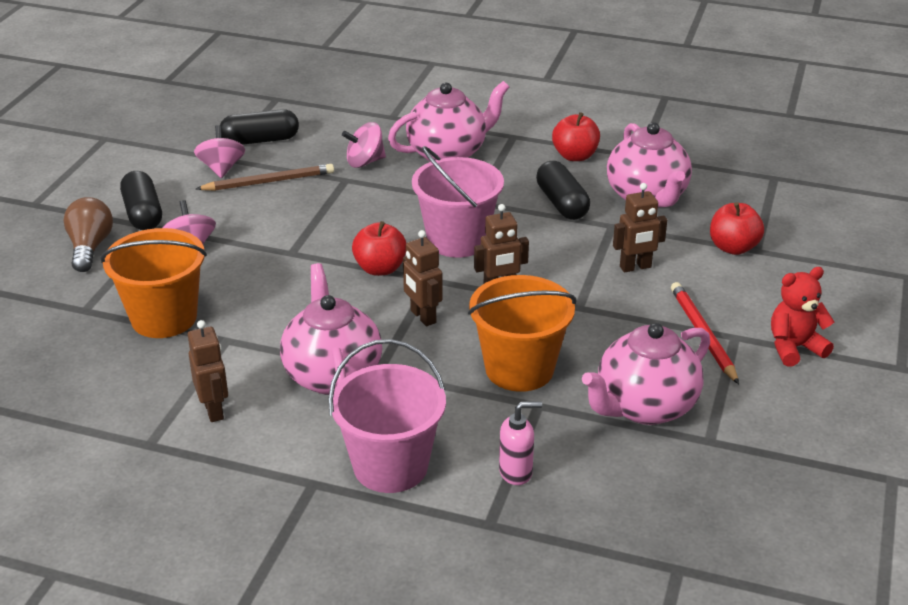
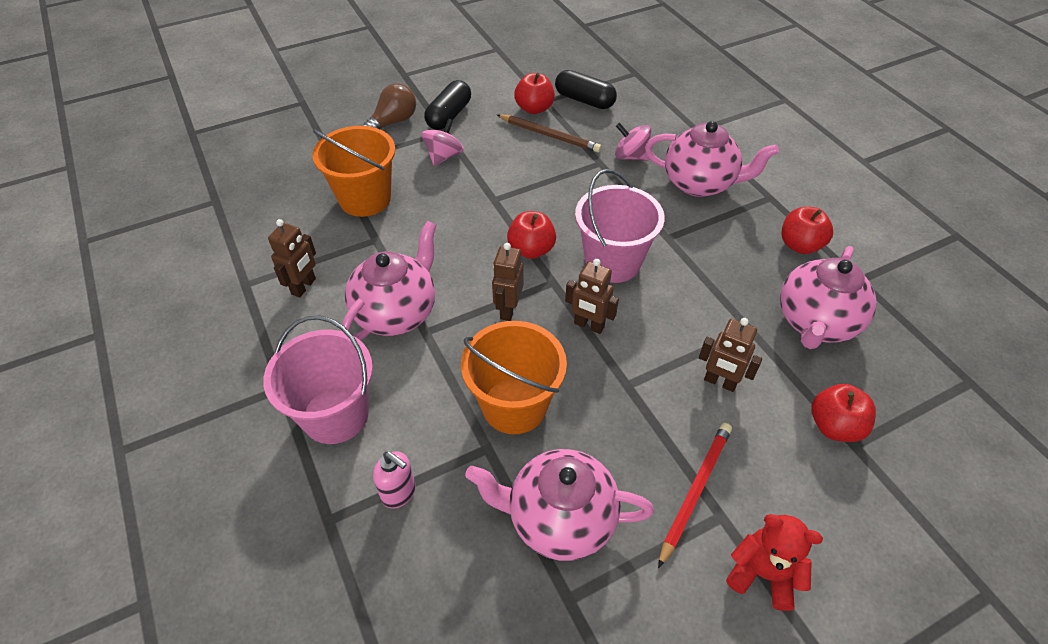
camera: 45 degrees right, 15 degrees up
(221, 168) = (534, 108): pink spinning top -> red apple
(561, 203) = (733, 281): black capsule -> none

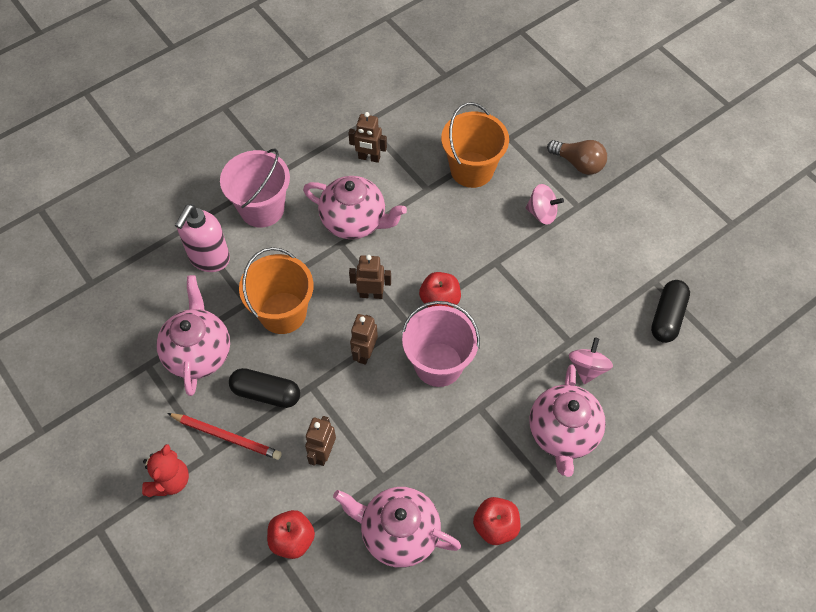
camera: 80 degrees right, 10 degrees up
(399, 493) = (209, 258): pink soap dispenser -> pink soap dispenser, size x1.73
(449, 116) = (602, 205): black capsule -> black capsule (266, 393)
(534, 108) = (637, 273): red apple -> none
(549, 135) = (599, 293): brown pencil -> none

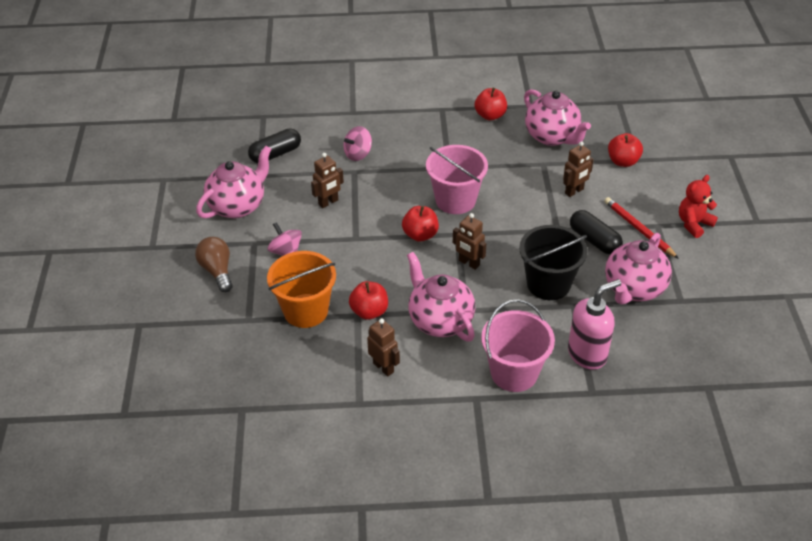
camera: 145 degrees left, 15 degrees down
(283, 313) = (548, 284): orange bucket -> black bucket
(365, 353) = (503, 230): brown robot -> brown robot (328, 202)
(420, 197) = (369, 311): none -> red apple
(563, 433) = (408, 133): pink teapot -> pink teapot (238, 206)

